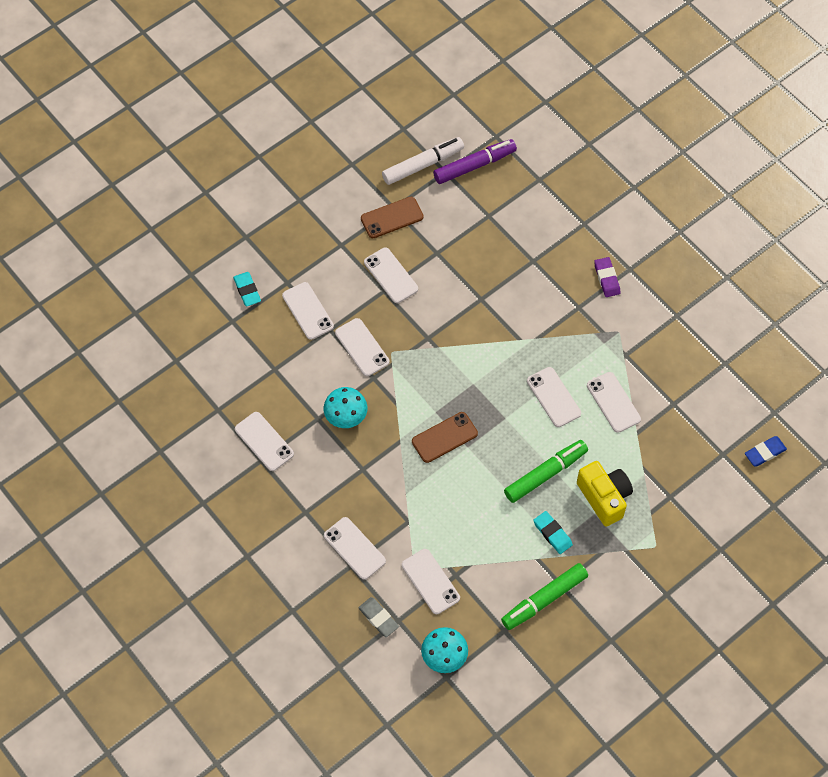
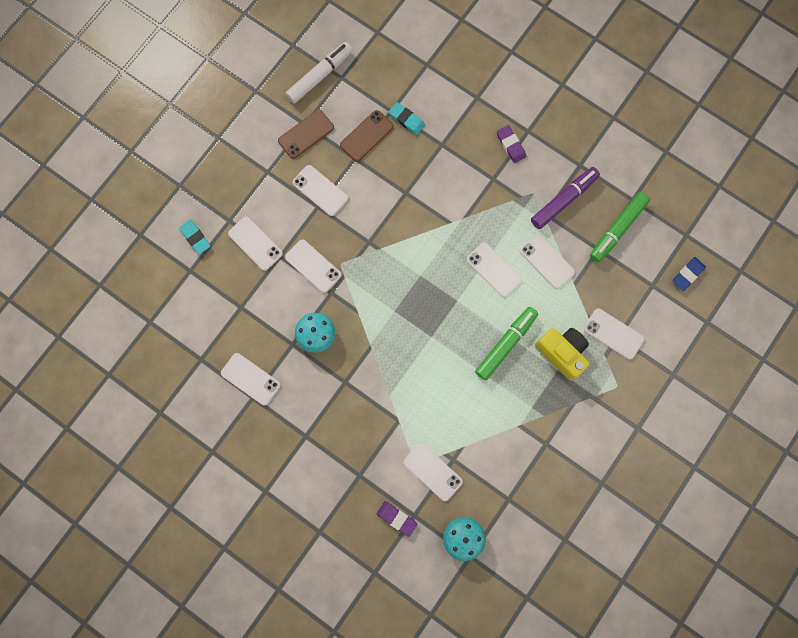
camera: 15 degrees left, 15 degrees up
(354, 548) = (358, 458): white phone -> white phone (613, 333)
(378, 618) = (396, 518): grey eraser -> purple eraser
(444, 437) = (409, 333): brown phone -> brown phone (367, 136)
(474, 166) = (366, 65): purple marker -> purple marker (563, 200)
(544, 599) = (535, 461): green marker -> green marker (617, 229)
(552, 533) = (526, 398): turquoise eraser -> turquoise eraser (406, 119)

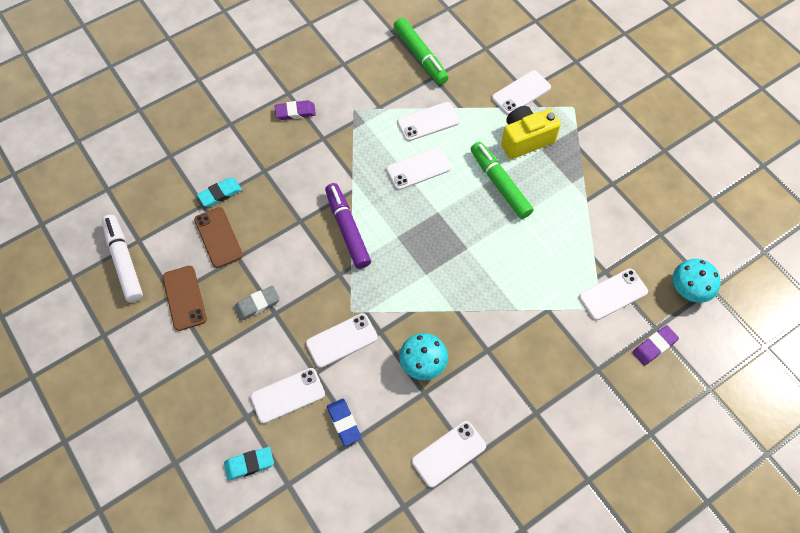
camera: 70 degrees left, 15 degrees down
(320, 190) = (257, 304): white phone -> grey eraser
(563, 200) = (372, 88): purple marker -> purple marker (347, 230)
(687, 274) = (485, 19): blue eraser -> blue eraser (344, 423)

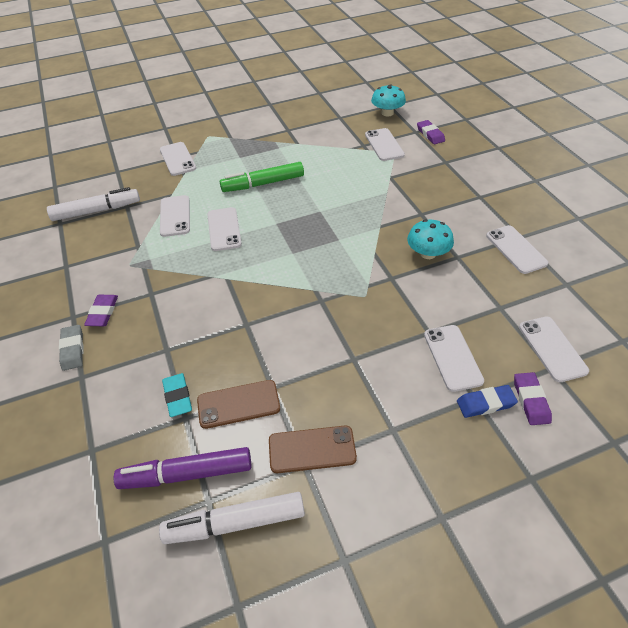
camera: 75 degrees left, 15 degrees down
(249, 464) = (531, 400): turquoise eraser -> purple eraser
(257, 304) = (339, 374): grey eraser -> grey eraser (72, 349)
(342, 340) = (396, 307): white phone -> white phone (552, 348)
(344, 423) = (485, 316): blue eraser -> blue eraser (485, 403)
(347, 230) = (271, 287): purple marker -> purple marker (187, 474)
(420, 56) = (96, 211): green marker -> white marker
(525, 140) = (226, 164): yellow camera -> none

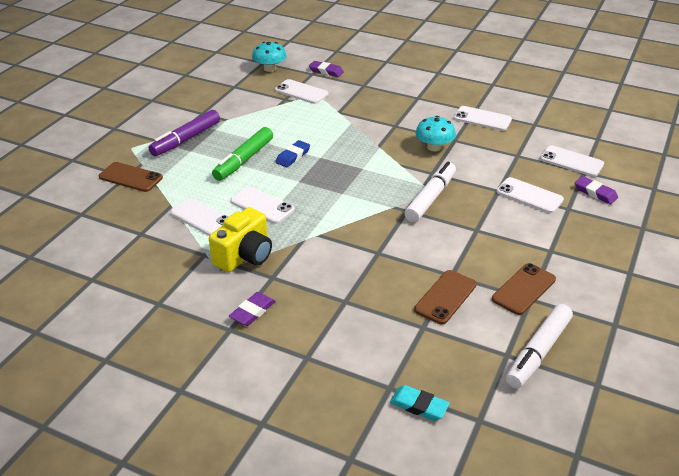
camera: 45 degrees left, 10 degrees down
(72, 349) = (269, 347): grey eraser -> none
(96, 211) = (115, 252): white marker -> white marker (430, 198)
(103, 312) = (252, 311): purple eraser -> purple eraser turned 75 degrees clockwise
(158, 264) = (245, 256): none -> yellow camera
(177, 159) = (130, 177): white phone -> brown phone
(178, 397) = (399, 320): turquoise eraser -> turquoise eraser (419, 406)
(187, 474) = (473, 352): purple marker -> purple marker (186, 139)
(485, 403) = (577, 208): blue eraser -> blue eraser (293, 156)

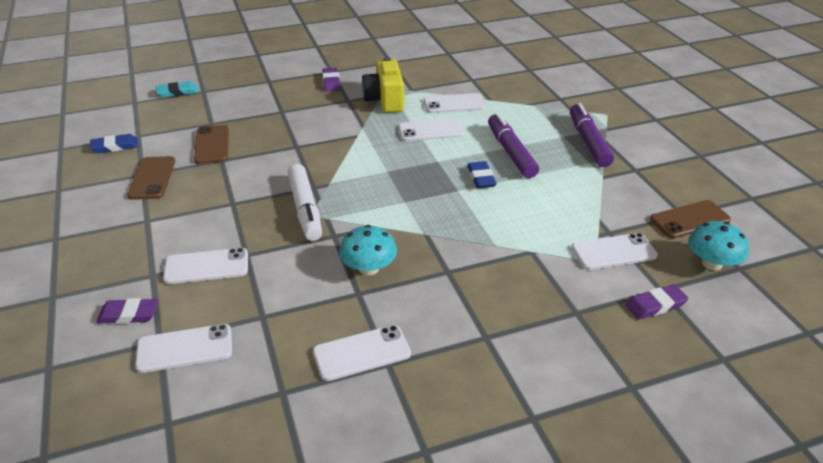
camera: 135 degrees right, 0 degrees up
(130, 177) = (555, 99): brown phone -> brown phone (689, 219)
(244, 160) = (511, 152): green marker -> purple marker
(538, 352) = (115, 146): white marker -> blue eraser

